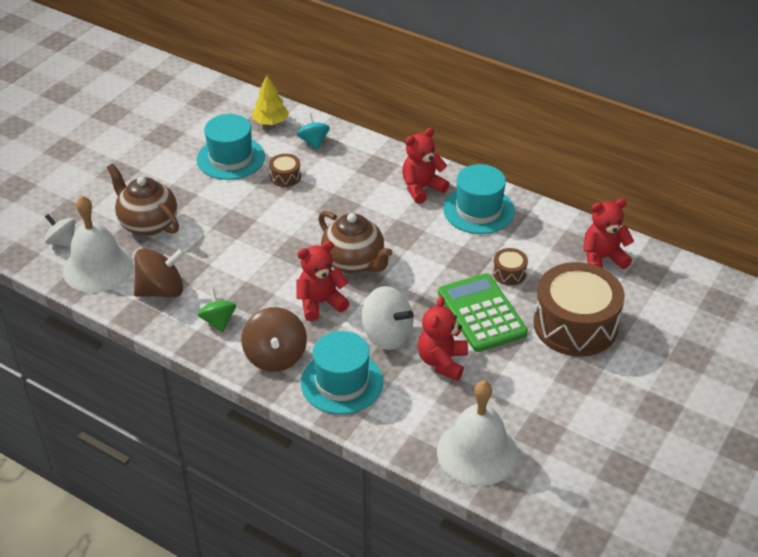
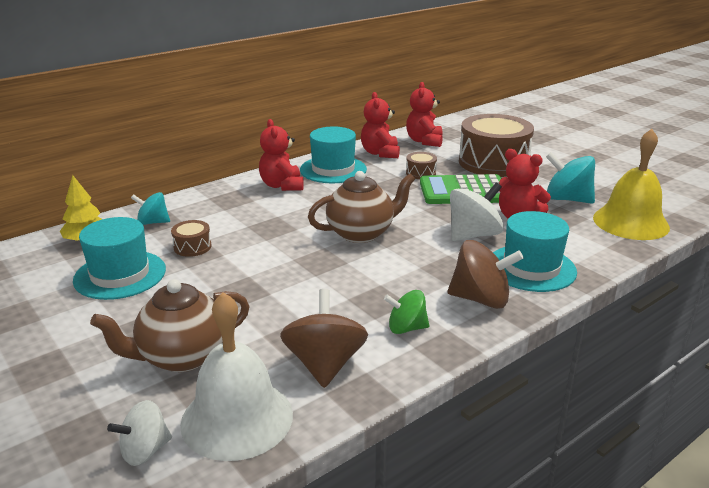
camera: 70 degrees left, 15 degrees down
(320, 303) = (411, 260): red teddy bear -> red teddy bear (380, 153)
(477, 452) = (630, 222): white bell -> yellow bell
(508, 396) = (567, 199): none -> turquoise spinning top

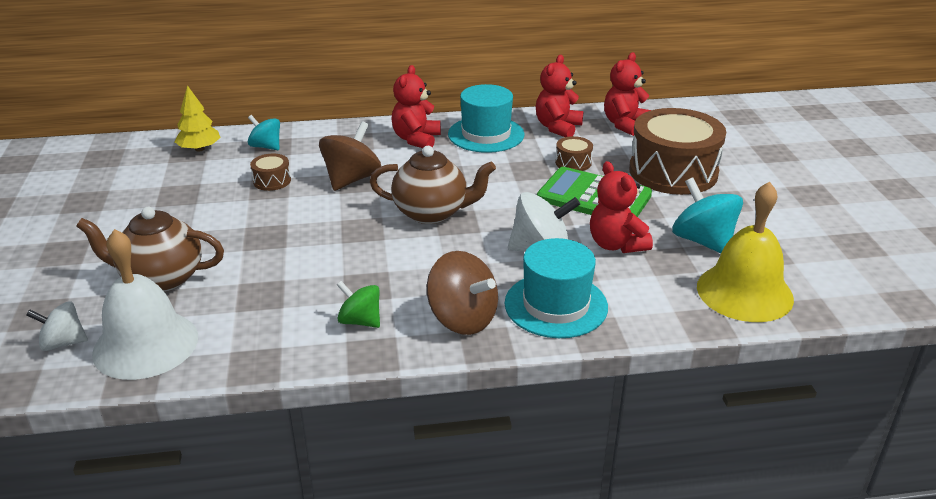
camera: 30 degrees right, 5 degrees up
(120, 275) = (191, 189): turquoise hat -> none
(325, 364) = (256, 327): brown spinning top -> brown spinning top (351, 179)

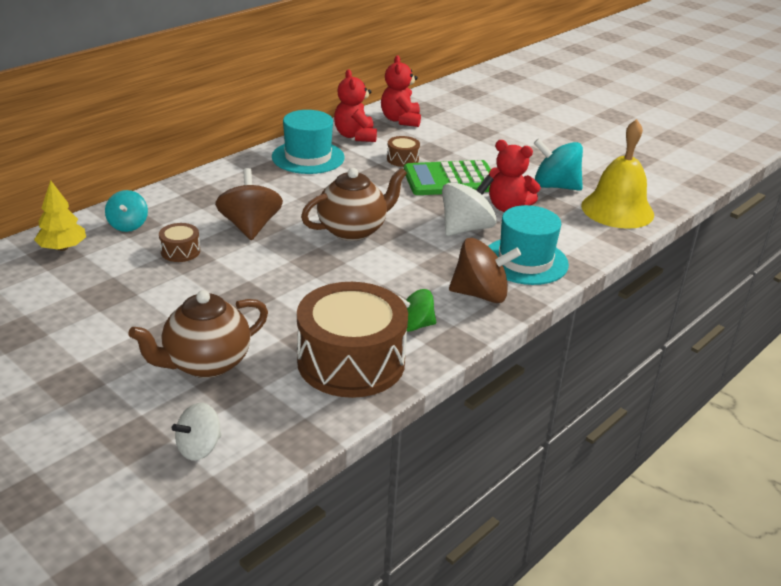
camera: 40 degrees left, 0 degrees up
(145, 344) = (275, 415): white bell -> none
(266, 147) = (128, 225): turquoise spinning top -> turquoise spinning top turned 90 degrees counterclockwise
(416, 139) = (257, 178): red teddy bear -> none
(673, 172) = (477, 145): brown drum -> brown drum (351, 362)

